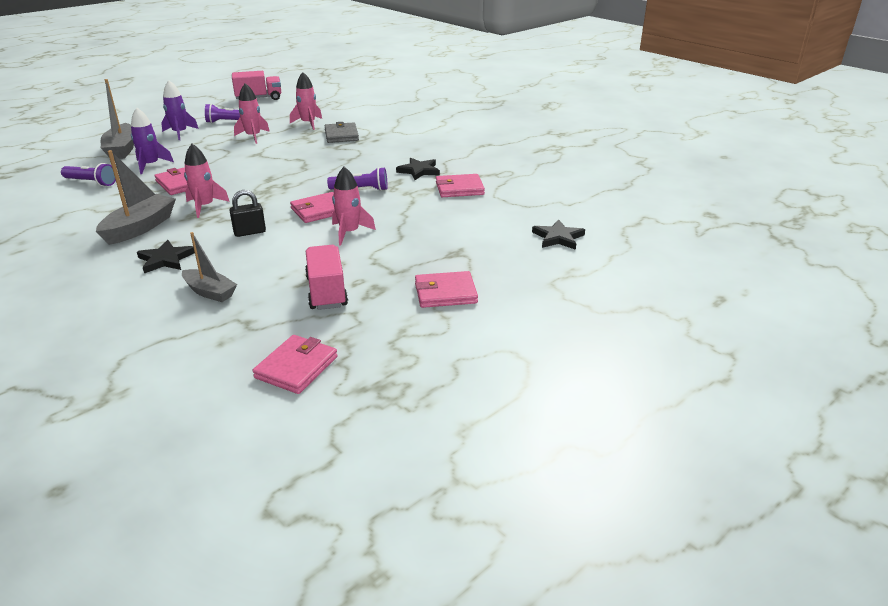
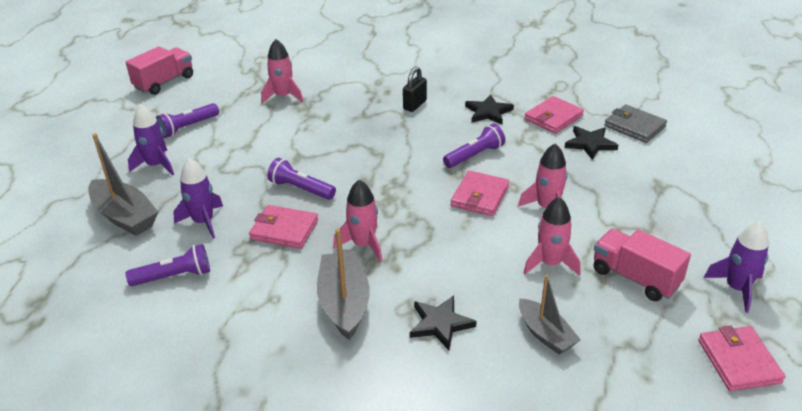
camera: 35 degrees left, 5 degrees up
(210, 292) = (545, 334): grey boat -> grey boat turned 60 degrees clockwise
(227, 169) = (301, 189): none -> purple flashlight
(250, 232) = (462, 252): black padlock -> black padlock (415, 105)
(253, 137) = (253, 136): pink rocket -> pink rocket (550, 263)
(341, 135) = (344, 98): grey wallet -> grey wallet (634, 126)
(385, 330) = (736, 288): none -> purple rocket
(445, 293) = (716, 229): pink wallet -> none
(558, 237) = (702, 135): black star -> black star (590, 144)

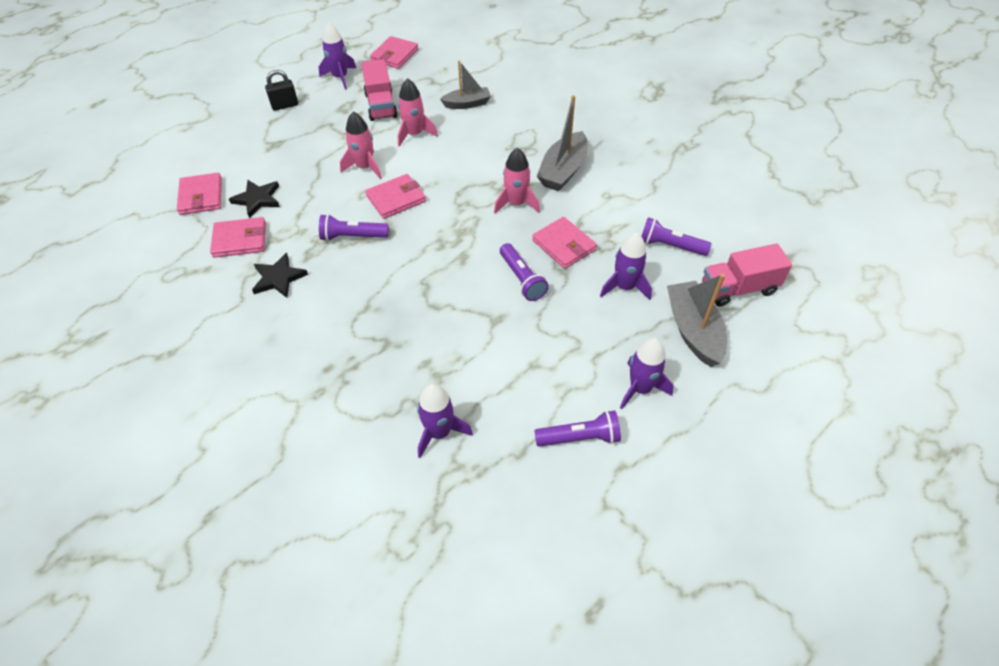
camera: 145 degrees left, 15 degrees up
(164, 82) = (566, 573): pink truck -> pink truck (738, 288)
(283, 96) = (439, 432): pink rocket -> purple rocket
(415, 105) = (326, 328): black padlock -> black padlock (285, 105)
(440, 324) = (517, 134): black star -> none
(545, 334) = (467, 104): grey boat -> grey boat turned 75 degrees clockwise
(634, 126) = (201, 196): grey wallet -> pink wallet

